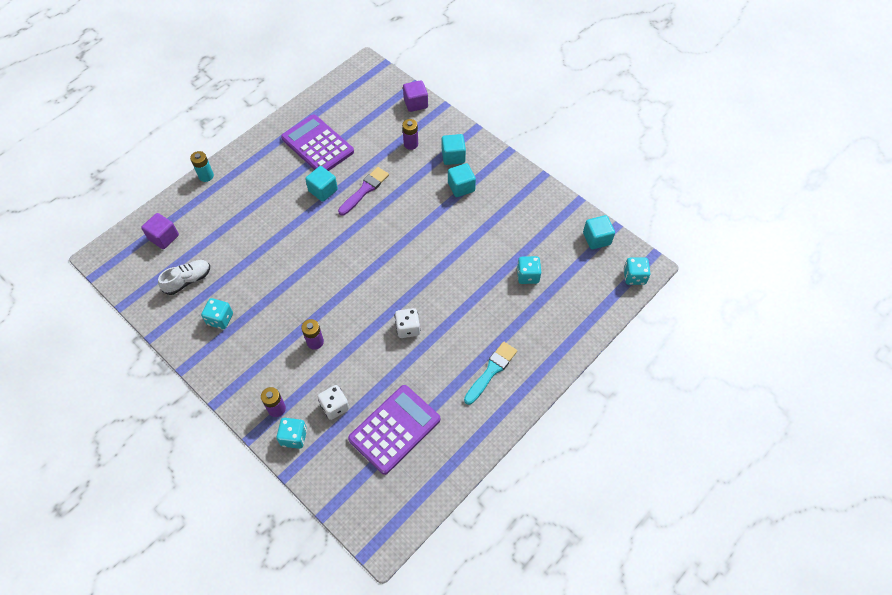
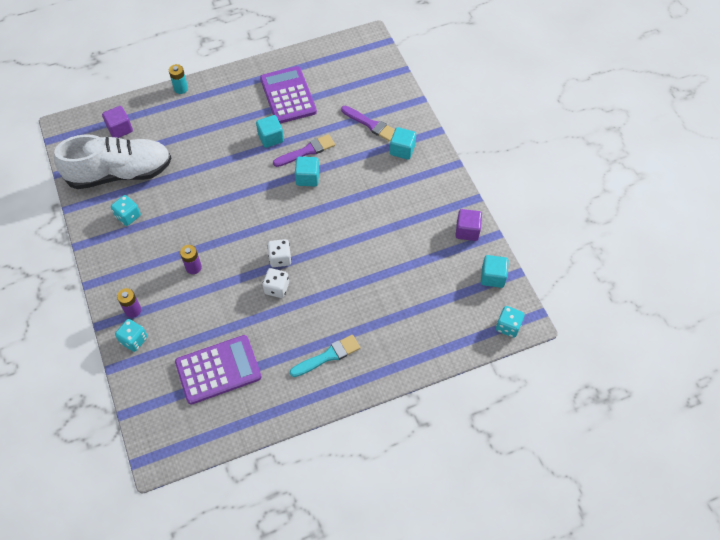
camera: 25 degrees right, 0 degrees up
(188, 280) = (120, 173): white shoe -> white shoe, size x2.24
(335, 406) = (180, 329): white dice -> white dice (280, 258)
(411, 144) = (370, 124): purple battery -> purple brush
(415, 103) = (395, 88): purple cube -> purple cube (467, 231)
(461, 187) = (393, 181): turquoise cube -> turquoise cube (307, 178)
(527, 276) = (408, 285): turquoise dice -> none

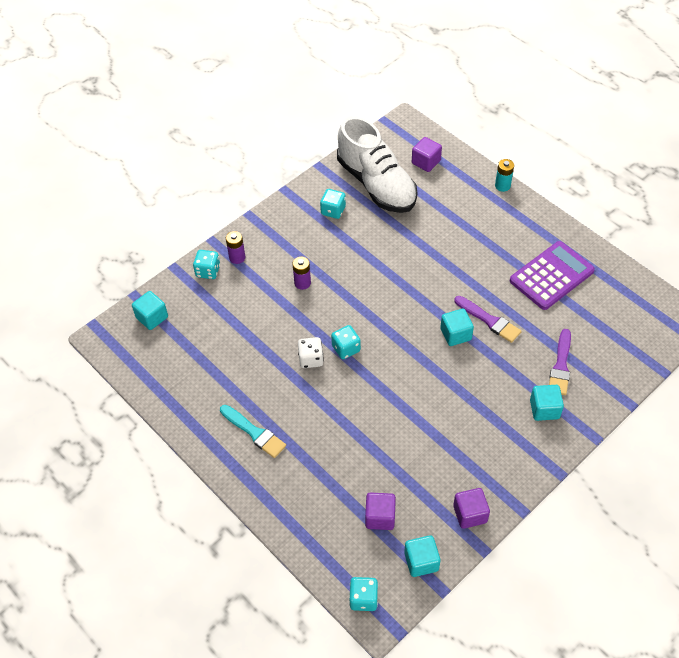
camera: 70 degrees right, 5 degrees down
(218, 370) = (203, 347): purple calculator -> none
(271, 138) = (487, 283): turquoise cube -> turquoise cube (152, 317)
(280, 258) = (346, 348): white dice -> turquoise dice
(445, 291) = (380, 517): none -> purple cube

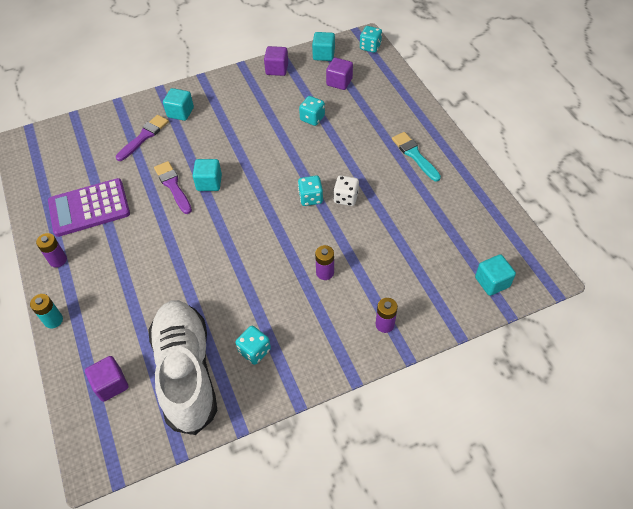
camera: 160 degrees left, 0 degrees up
(208, 271) = (421, 317): turquoise dice -> turquoise dice (312, 118)
(539, 226) = (58, 260): none -> purple battery

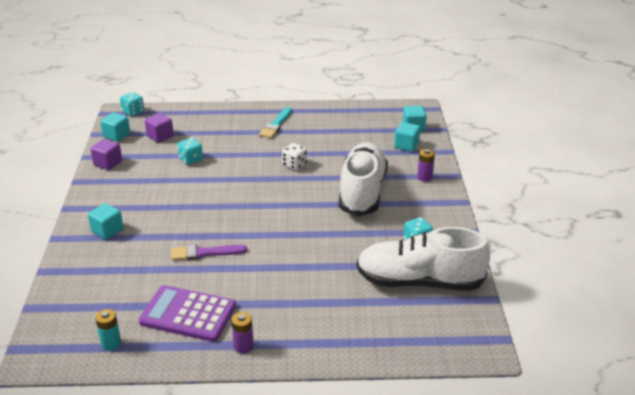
camera: 70 degrees left, 20 degrees down
(53, 320) = (319, 359): turquoise battery -> turquoise battery (111, 343)
(89, 208) = (188, 314): purple calculator -> purple calculator turned 105 degrees clockwise
(111, 384) = (411, 329): purple cube -> none
(144, 137) = (119, 260): purple brush -> none
(209, 183) = (219, 230): turquoise cube -> turquoise cube (406, 145)
(310, 198) = (281, 181): turquoise dice -> none
(325, 272) = (362, 192): purple battery -> white shoe
(415, 155) = (276, 124): turquoise brush -> turquoise brush turned 60 degrees counterclockwise

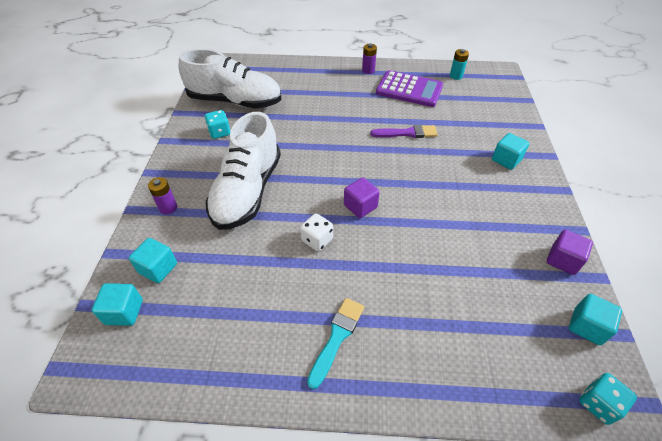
camera: 175 degrees left, 15 degrees up
(160, 136) = (516, 318): purple cube -> purple cube (360, 206)
(191, 159) = (453, 260): turquoise dice -> none

